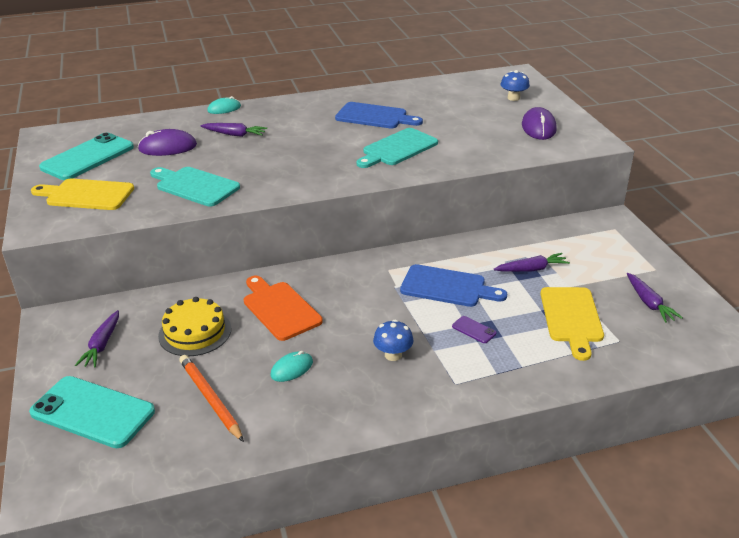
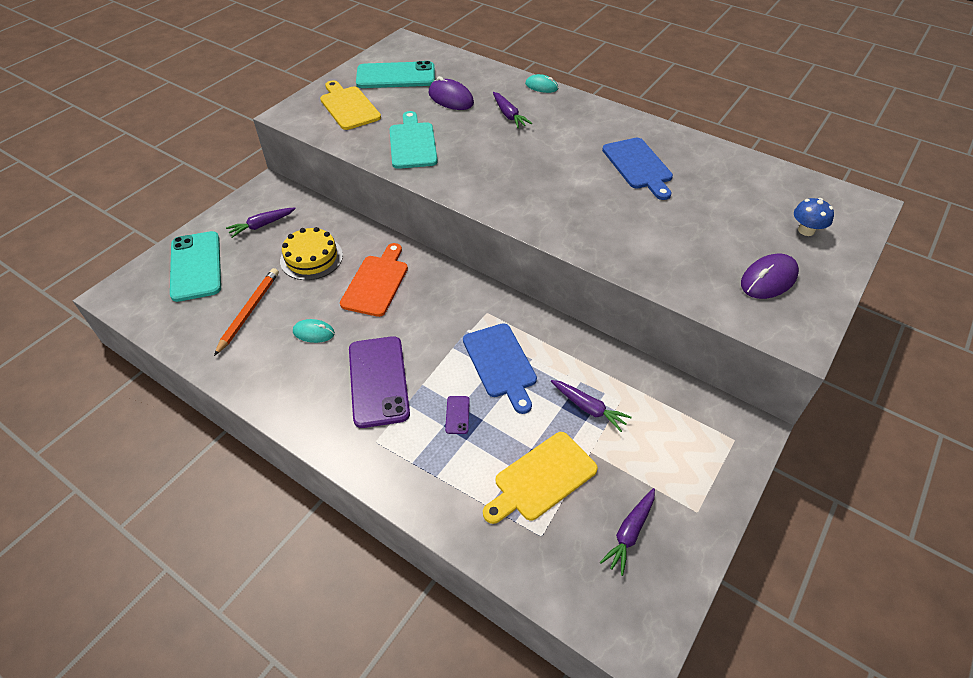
camera: 50 degrees right, 15 degrees up
(393, 355) = (378, 381): blue mushroom -> purple phone
(397, 148) = (600, 210): turquoise cutting board -> none

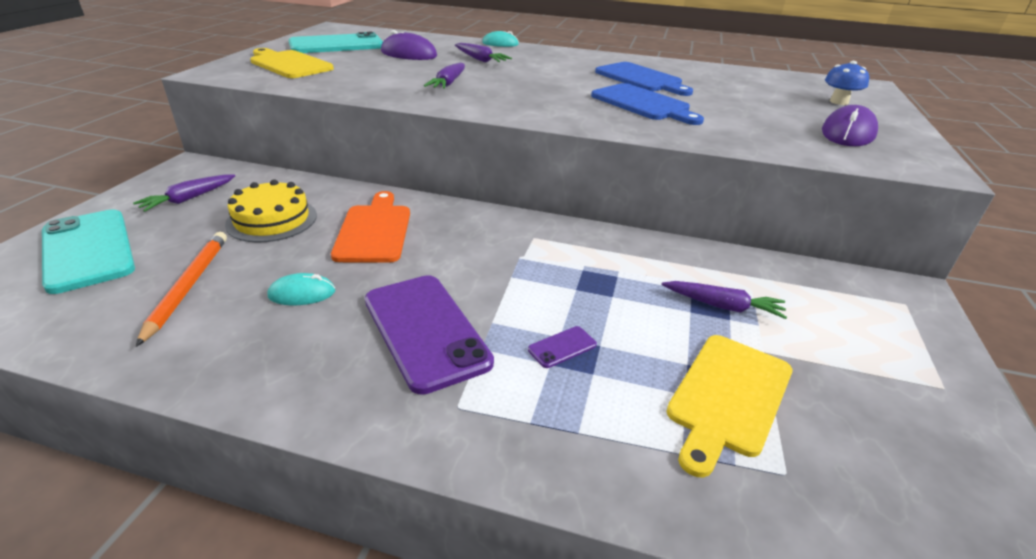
camera: 20 degrees left, 15 degrees down
(412, 143) = (383, 81): turquoise cutting board -> none
(457, 415) = (562, 347): purple phone -> purple phone turned 75 degrees clockwise
(501, 363) = (583, 282): blue cutting board -> blue cutting board (643, 104)
(629, 533) = (894, 436): purple carrot -> purple carrot (448, 83)

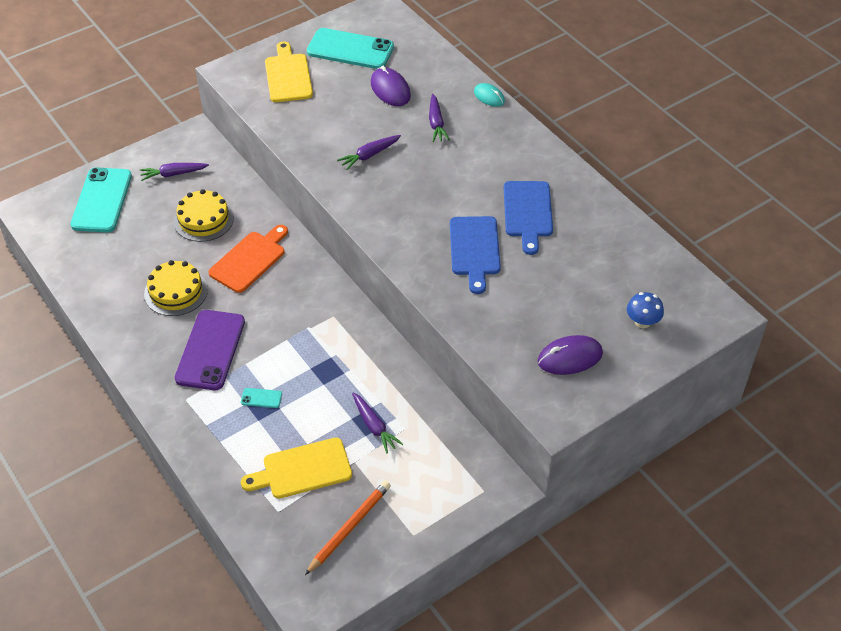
camera: 40 degrees right, 15 degrees up
(188, 286) = (130, 256): orange pencil -> orange pencil (349, 528)
(302, 293) = (176, 291): turquoise mouse -> yellow cake
(562, 347) = (261, 398): purple phone -> turquoise phone

